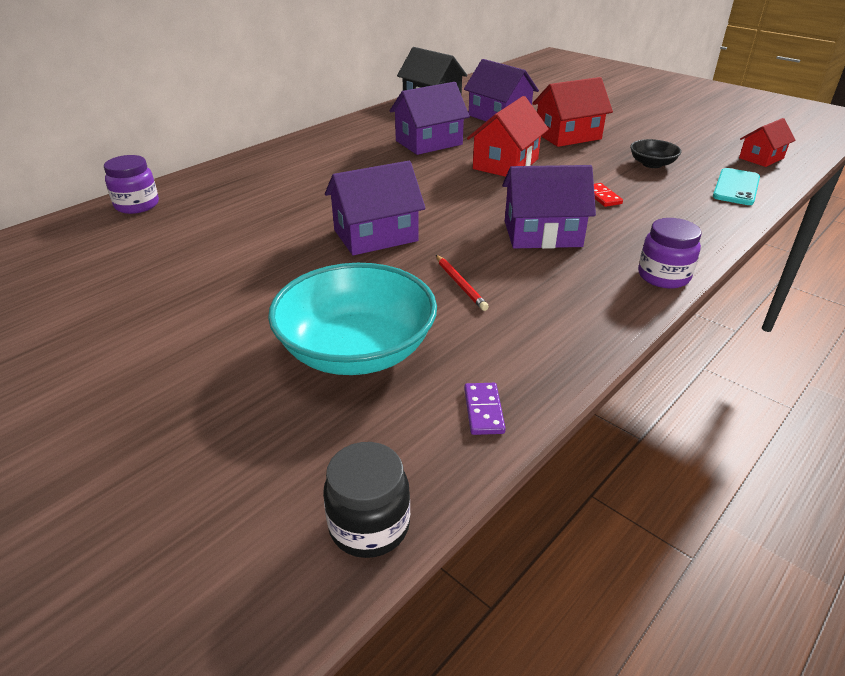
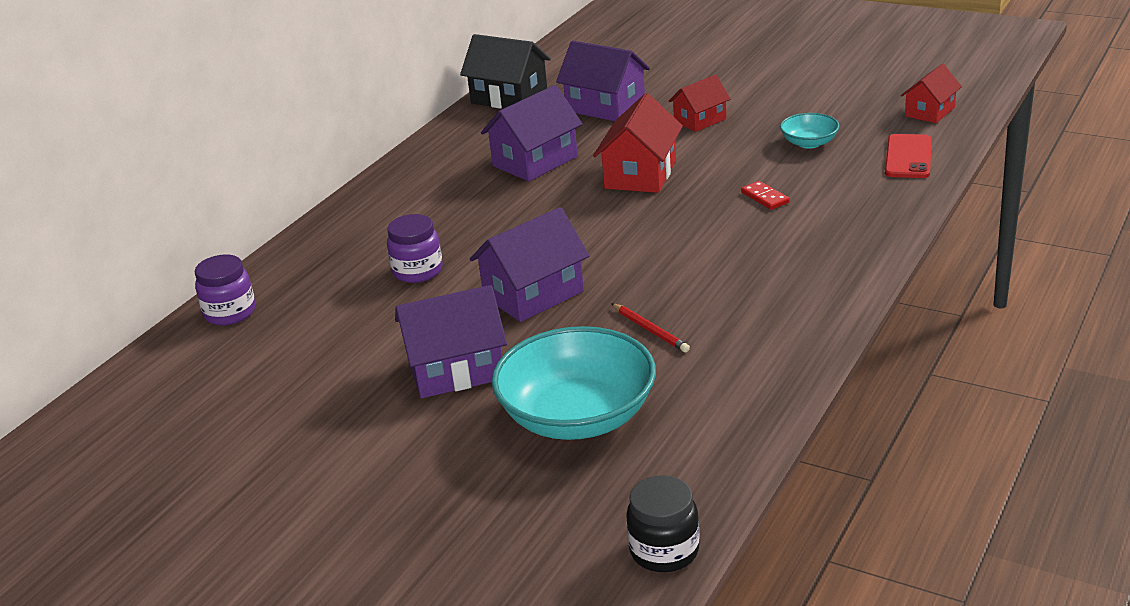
camera: 10 degrees left, 5 degrees down
(483, 410) = (722, 443): purple domino -> none
(542, 234) = (714, 256): purple house -> purple house (456, 370)
(568, 136) = (700, 120): red house -> red house, size x0.63
(652, 164) = (809, 143): black bowl -> turquoise bowl
(663, 276) = (853, 279): purple jar -> purple jar (417, 271)
(736, 187) = (908, 157): turquoise phone -> red phone

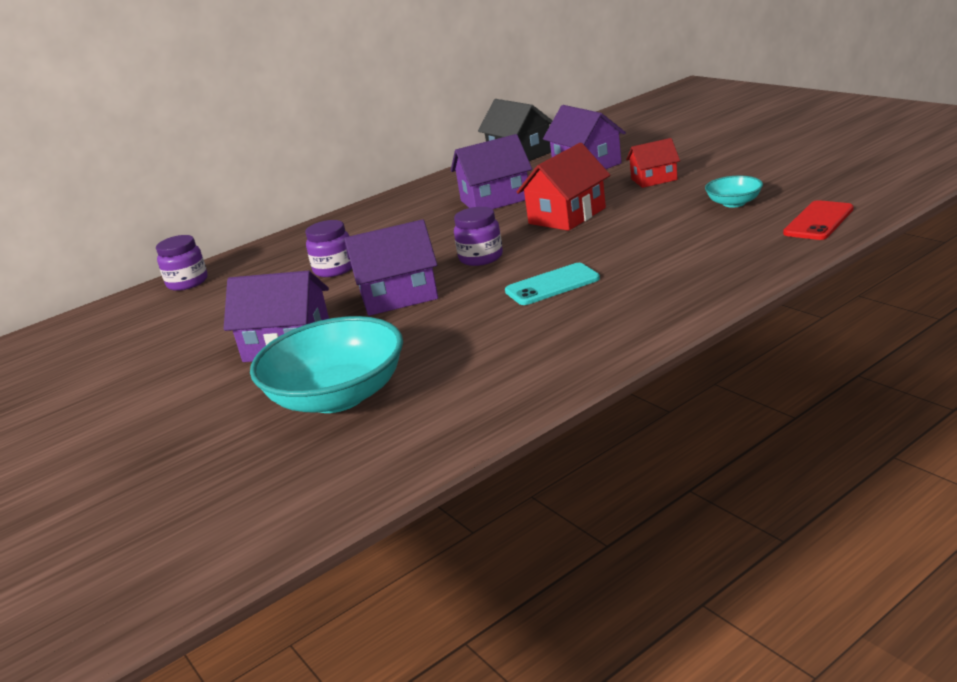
camera: 25 degrees right, 5 degrees down
(587, 236) = (481, 258): none -> purple jar
(650, 330) = (460, 336): red pencil -> none
(664, 551) = (292, 526): black jar -> none
(698, 259) = (552, 285): none -> turquoise phone
(765, 198) = (655, 242): red domino -> none
(930, 112) = (872, 186): red house -> none

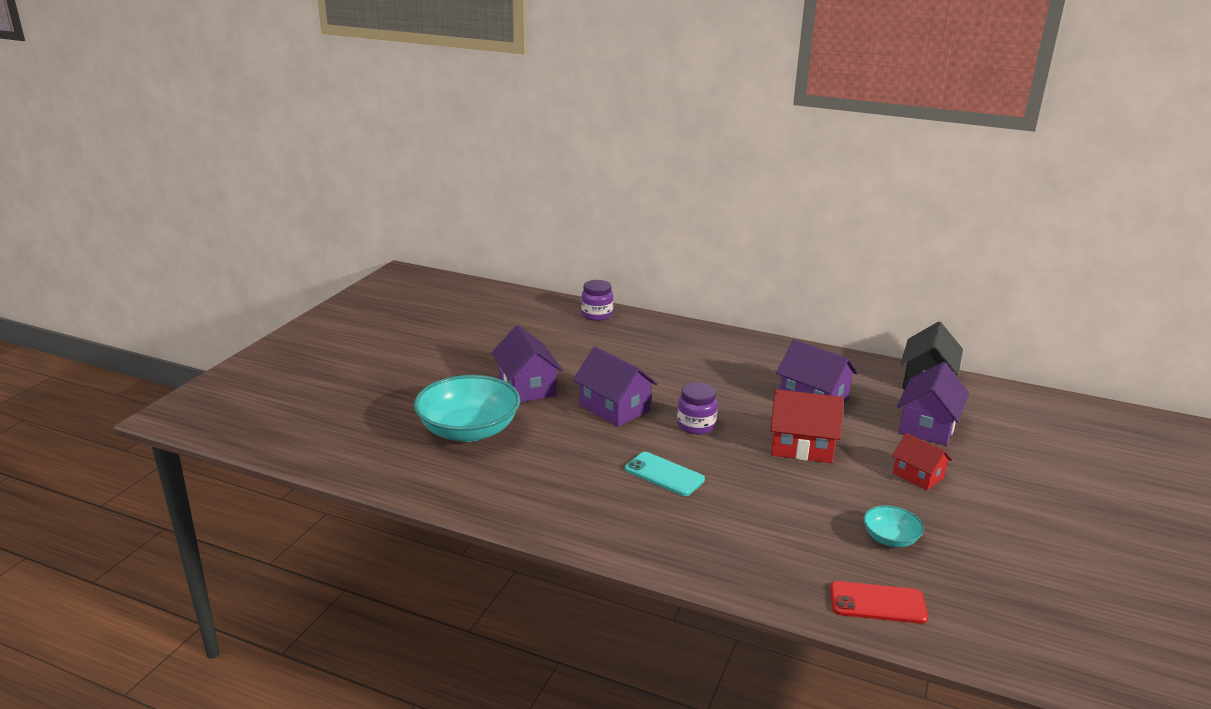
camera: 55 degrees right, 0 degrees up
(334, 269) = (644, 366): purple jar -> none

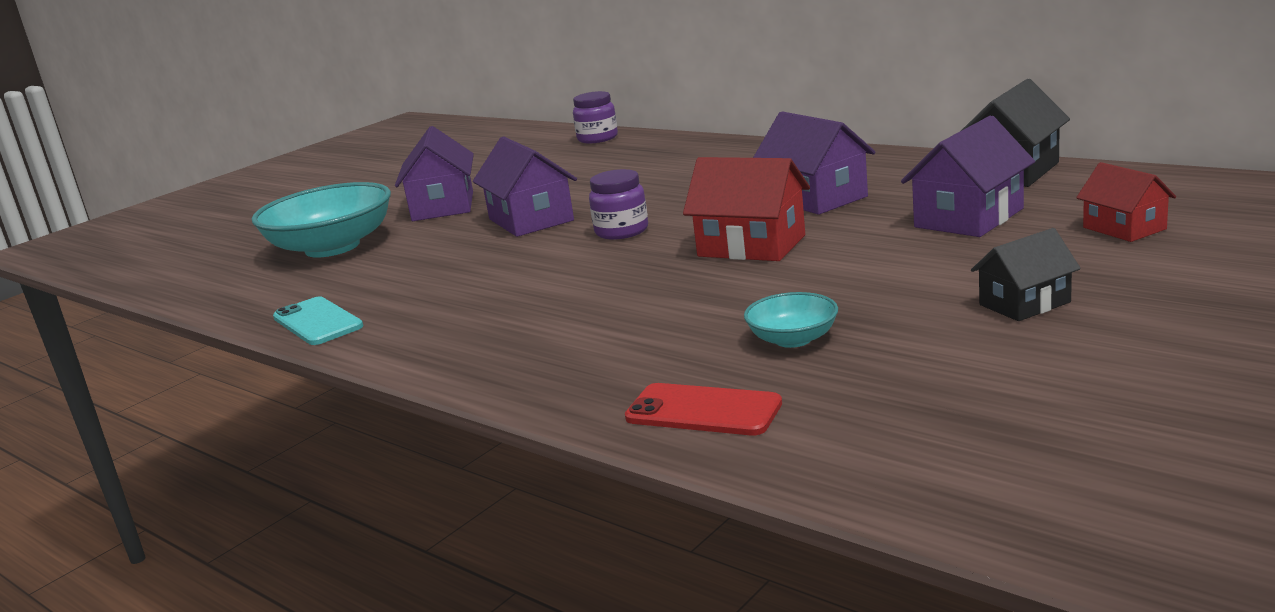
camera: 20 degrees right, 5 degrees down
(664, 474) = (529, 279): turquoise phone -> turquoise phone (317, 322)
(918, 475) = (903, 270): red house -> red house (1124, 228)
(1008, 509) = (1024, 303): none -> black house

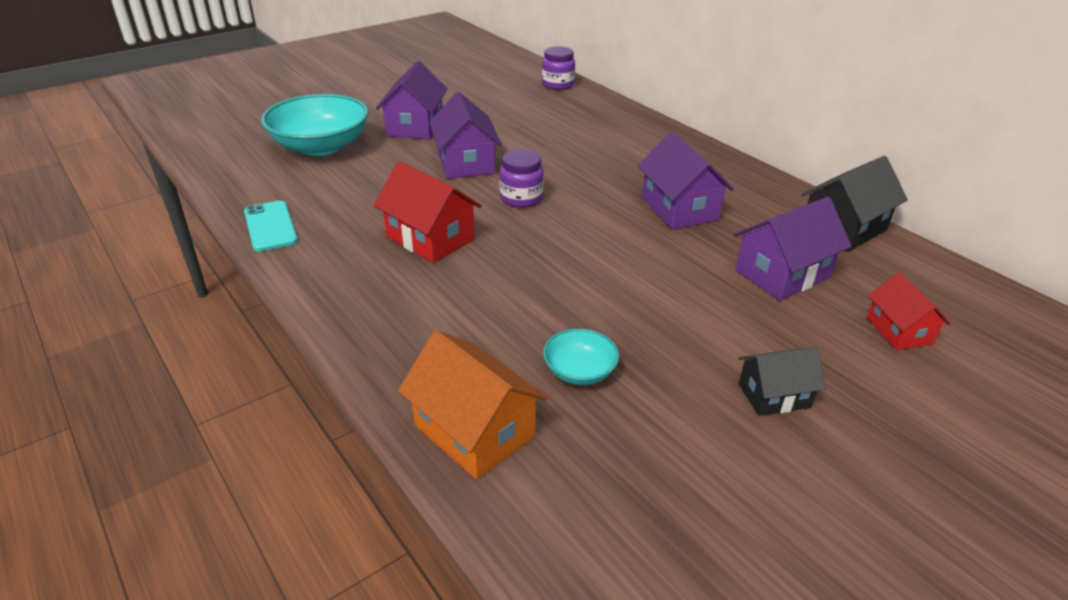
camera: 10 degrees right, 15 degrees up
(703, 411) = (474, 431): red phone -> orange house
(751, 246) = (604, 249): red house -> red house (430, 238)

